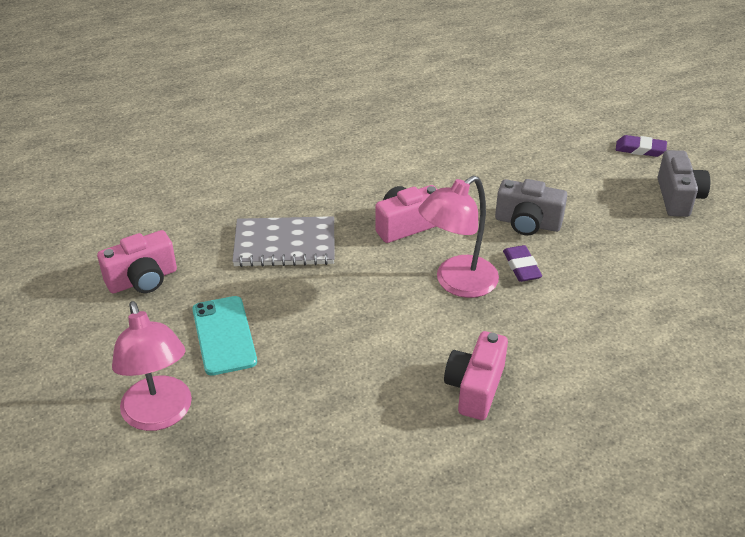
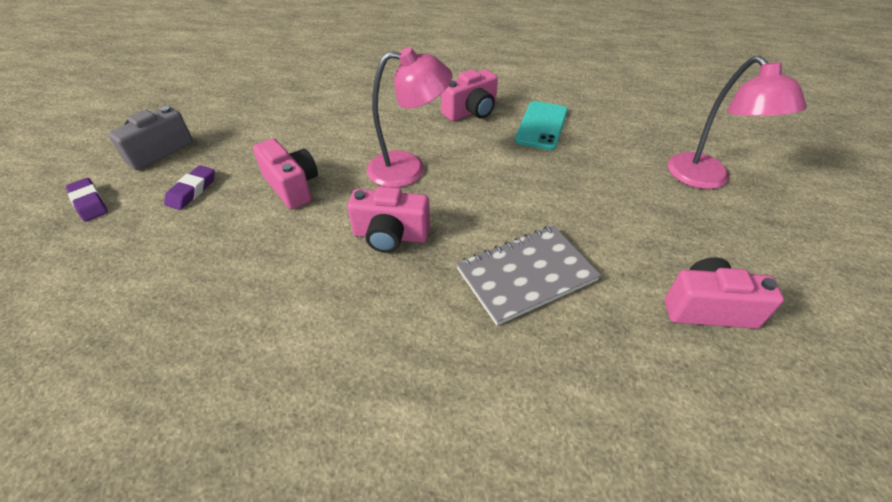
camera: 145 degrees left, 5 degrees up
(160, 415) = (706, 179): pink lamp -> pink lamp turned 150 degrees clockwise
(224, 335) = (633, 213): turquoise phone -> turquoise phone (541, 126)
(285, 244) = (526, 275): grey notebook -> grey notebook turned 60 degrees counterclockwise
(521, 267) = (348, 158): purple eraser -> purple eraser (192, 191)
(527, 223) = (292, 186): grey camera -> pink camera

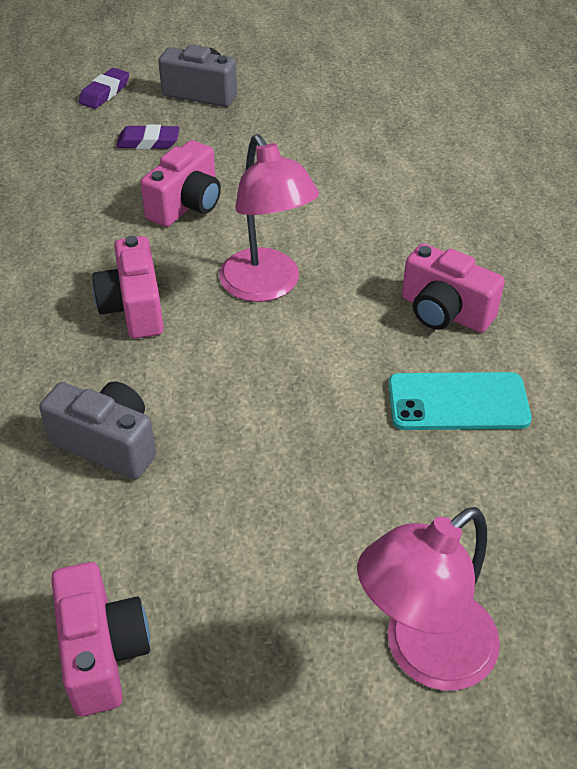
camera: 70 degrees right, 0 degrees up
(526, 275) = (107, 444): grey notebook -> grey camera

